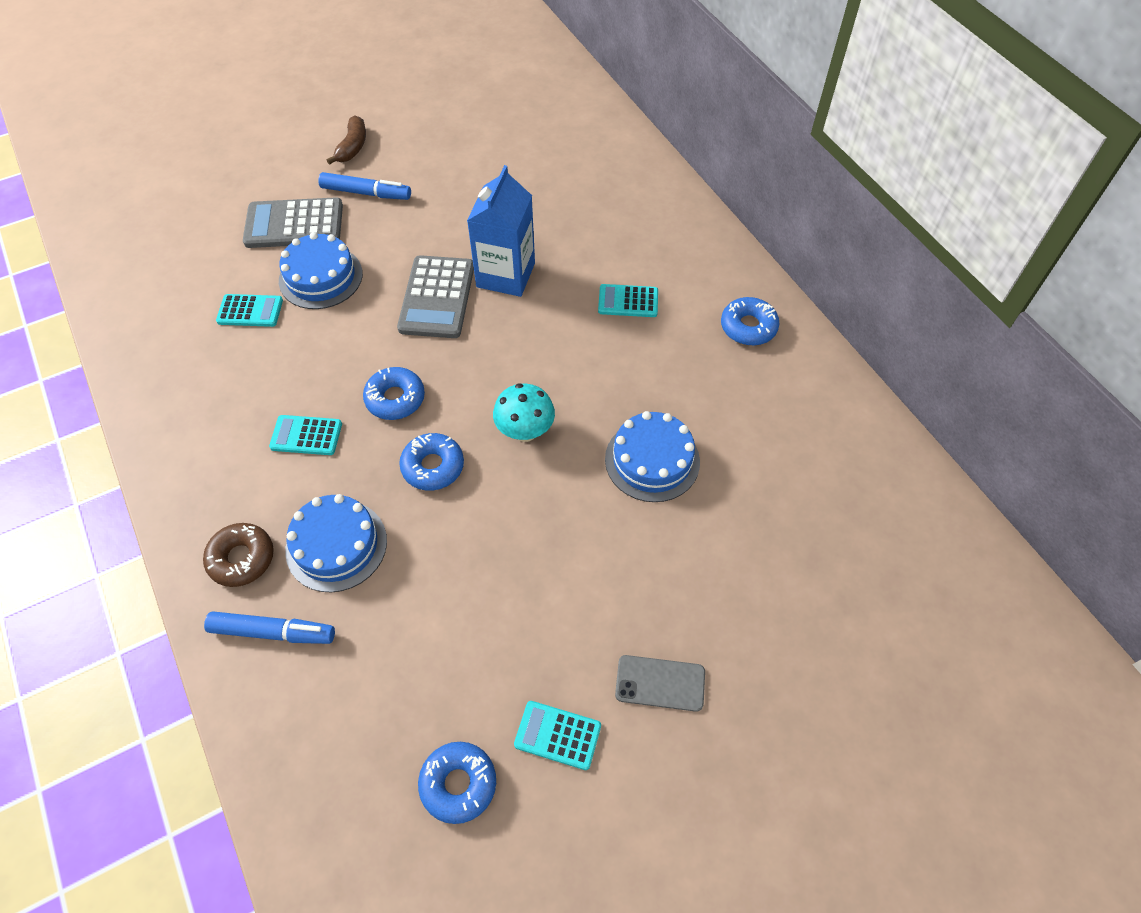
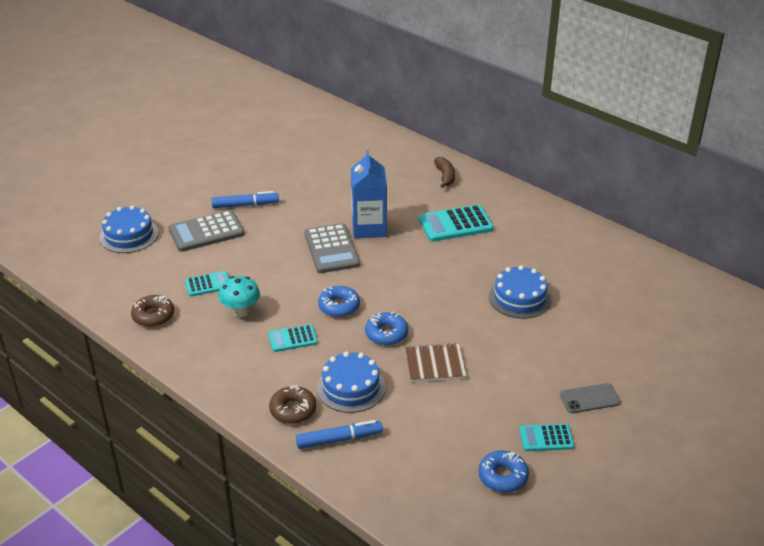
camera: 20 degrees left, 20 degrees down
(157, 343) = (153, 316): none -> brown donut
(321, 277) = (245, 256): blue cake -> blue cake (129, 235)
(352, 147) = (218, 182): brown banana -> brown banana (445, 176)
(470, 543) = (435, 364): none -> brown notebook
(525, 431) = (433, 302): turquoise mushroom -> turquoise mushroom (241, 311)
(628, 301) = (455, 224): turquoise calculator -> turquoise calculator, size x1.69
(748, 327) = (536, 220): blue donut -> none

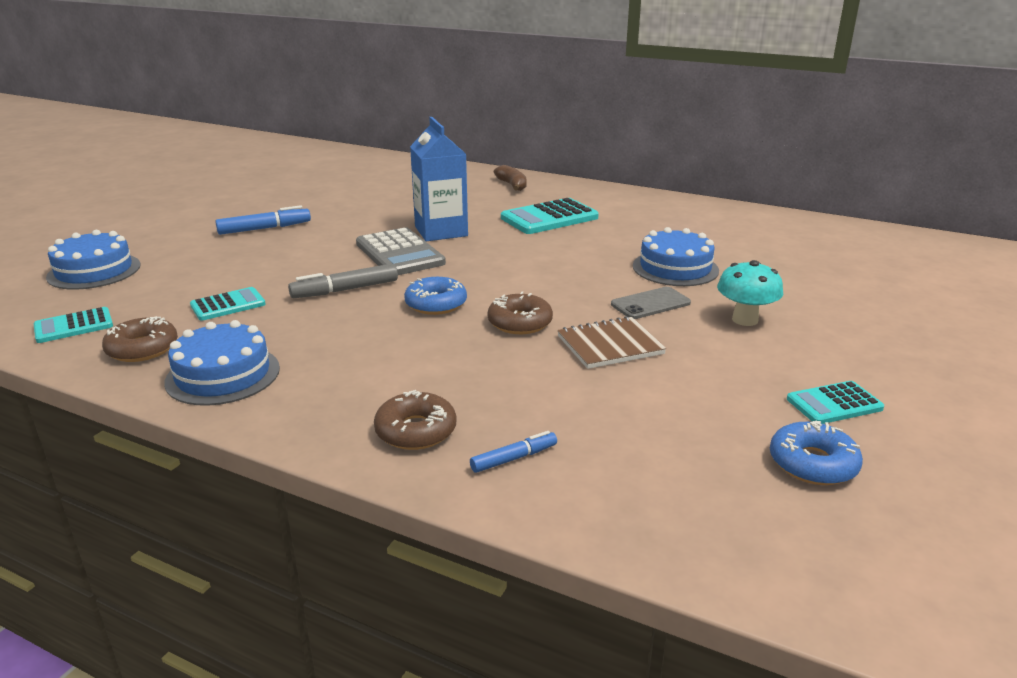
camera: 15 degrees left, 10 degrees down
(206, 232) = (214, 256): grey calculator -> none
(241, 311) = (288, 327): turquoise mushroom -> turquoise mushroom (745, 320)
(284, 282) = (345, 290): none -> grey marker
(293, 339) = (381, 346): turquoise calculator -> turquoise calculator (74, 326)
(339, 439) = (514, 458): blue marker -> blue marker, size x0.61
(351, 387) = (498, 388): blue cake -> blue cake (223, 375)
(386, 334) = (520, 322): blue donut -> brown donut
(589, 398) = (851, 351): grey phone -> grey phone (650, 304)

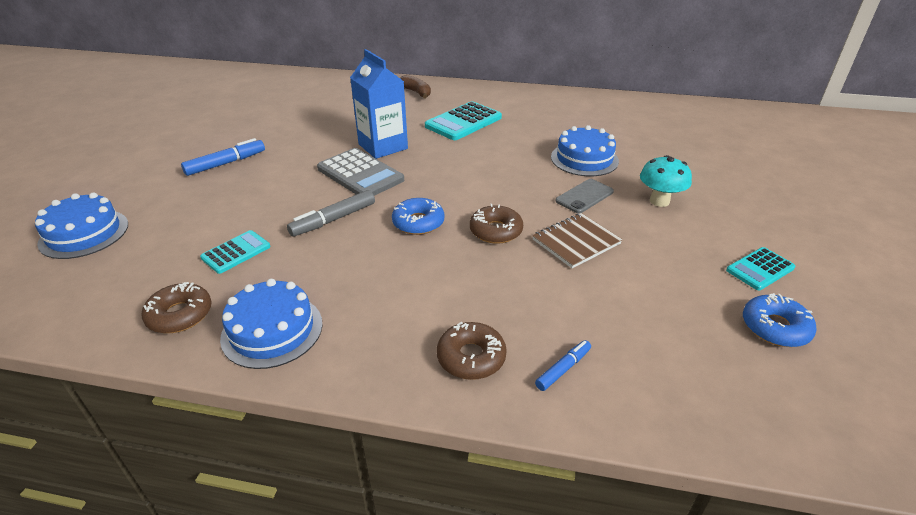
camera: 15 degrees left, 10 degrees up
(74, 326) = (97, 301): turquoise calculator -> none

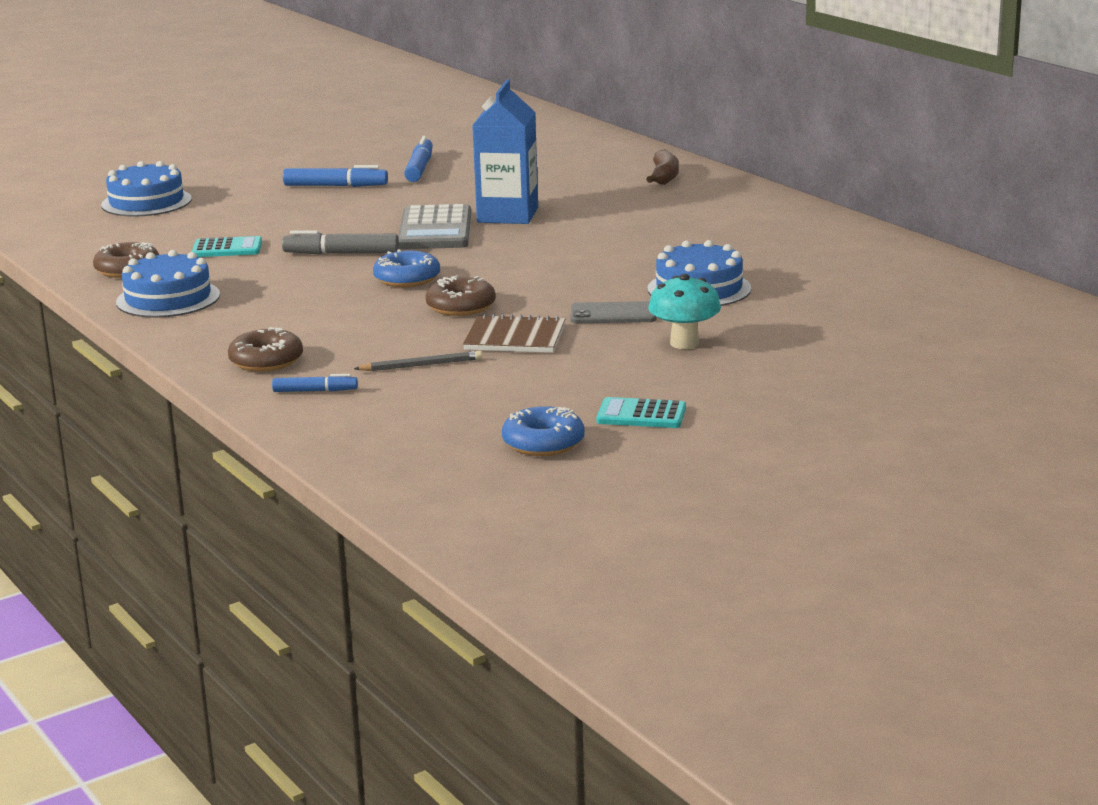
camera: 45 degrees right, 15 degrees down
(261, 130) = (419, 168): none -> blue marker
(463, 122) = (647, 219): turquoise calculator -> none
(575, 297) = (421, 365): none -> grey pencil

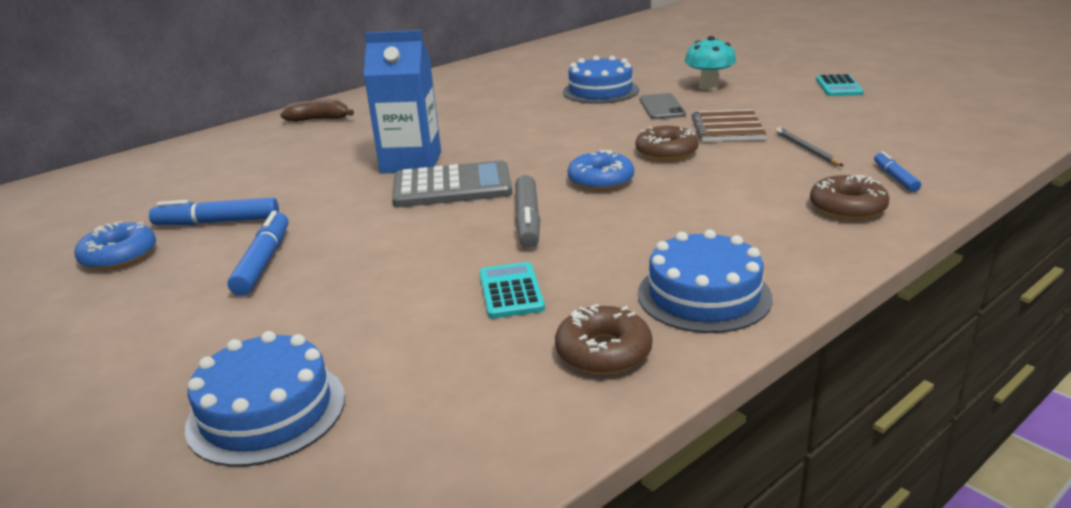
camera: 95 degrees left, 5 degrees up
(543, 443) = (909, 103): blue donut -> blue donut (119, 256)

